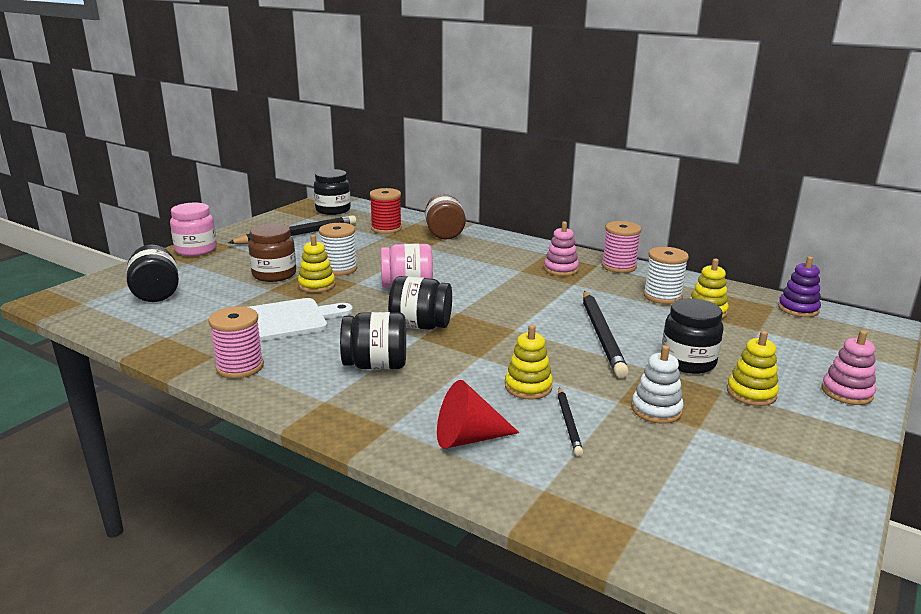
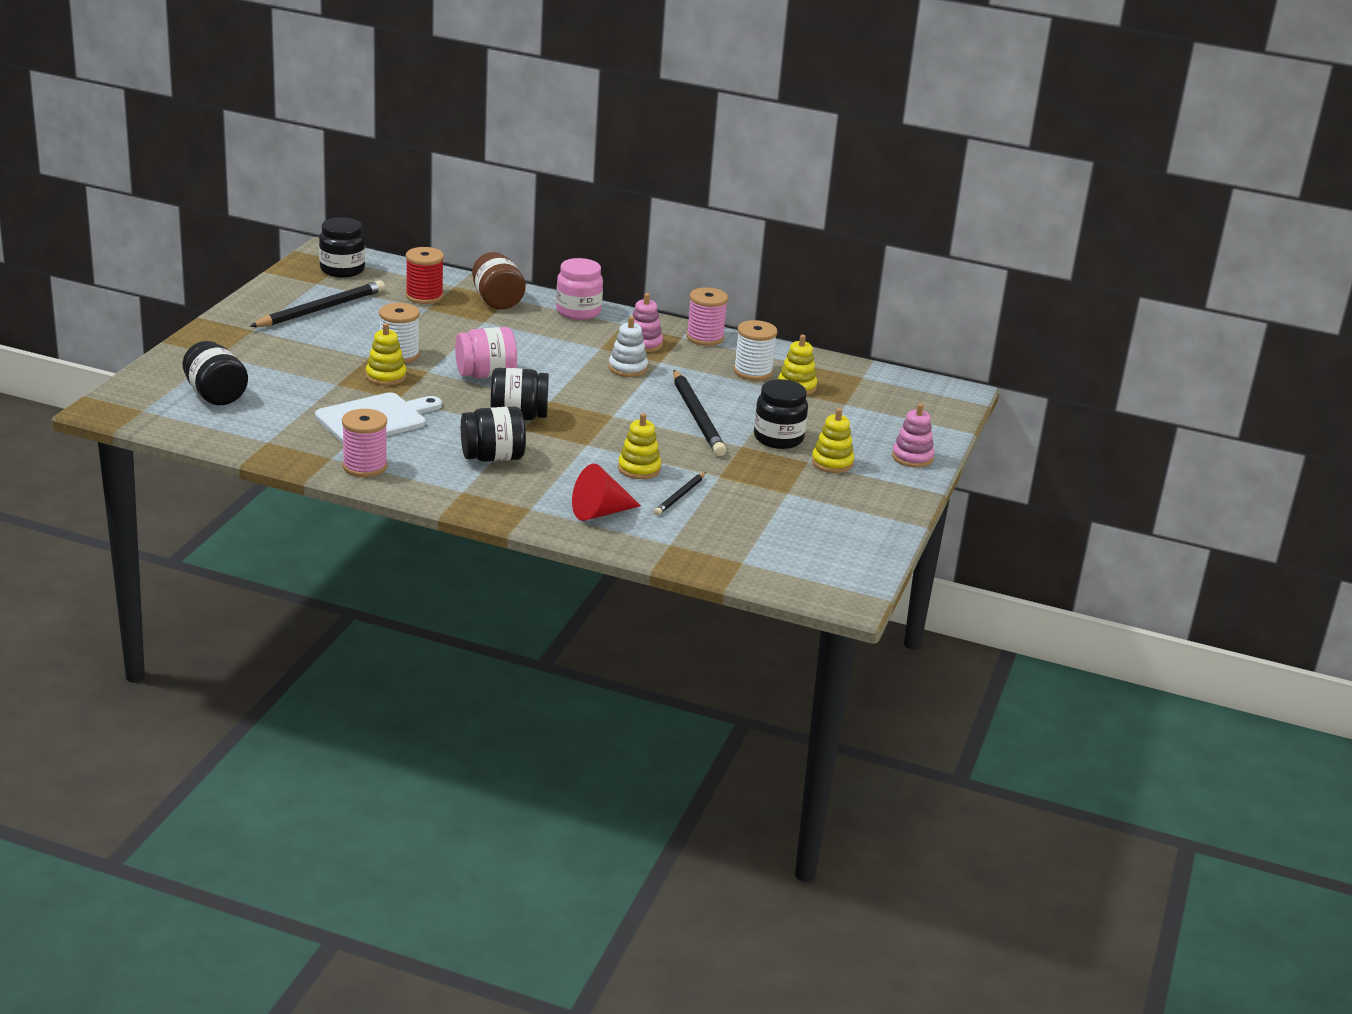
camera: 15 degrees left, 5 degrees up
(196, 250) = (214, 337): pink jar -> pink jar (578, 311)
(274, 274) = (330, 365): brown jar -> none
(568, 423) = (680, 496): black pencil -> black pencil turned 45 degrees clockwise
(656, 410) = (752, 481): white stacking toy -> white stacking toy (628, 368)
(798, 309) = (885, 379): purple stacking toy -> none

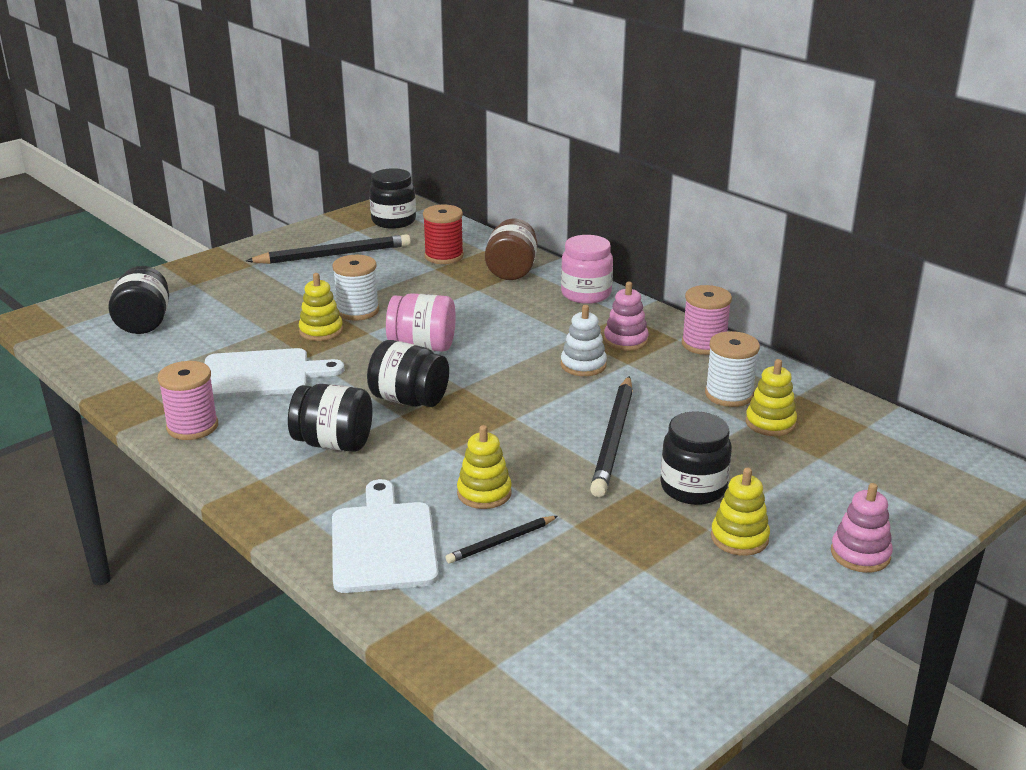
camera: 30 degrees right, 0 degrees up
(600, 512) = (383, 543): red cone -> white cutting board

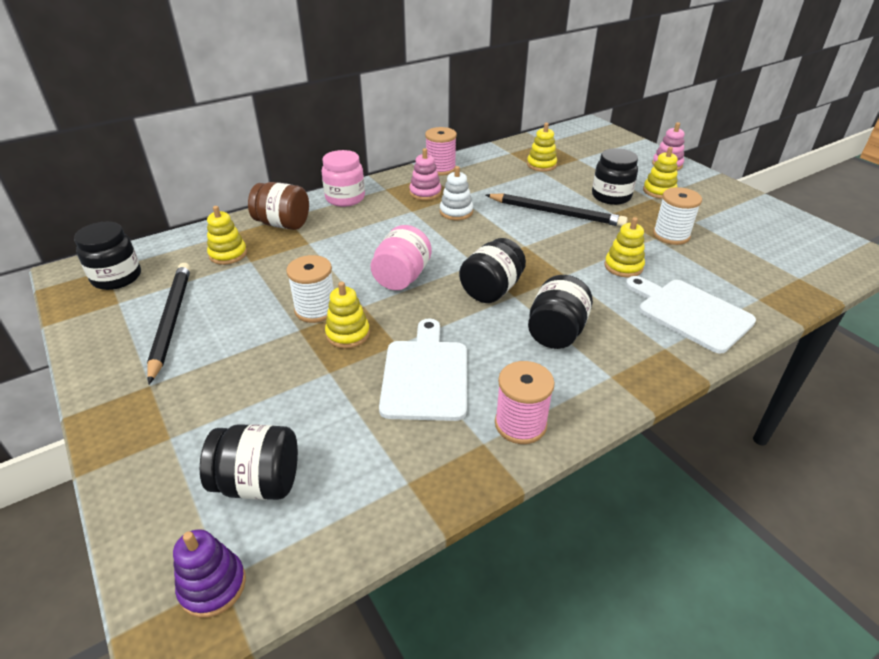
camera: 80 degrees left, 10 degrees up
(61, 324) = (212, 586): none -> purple stacking toy
(383, 543) = (690, 313): white cutting board -> white cutting board turned 45 degrees clockwise
(444, 256) = (228, 254): red spool -> yellow stacking toy
(501, 542) = (678, 265): black pencil -> none
(729, 395) = (507, 171): white spool -> white spool (671, 235)

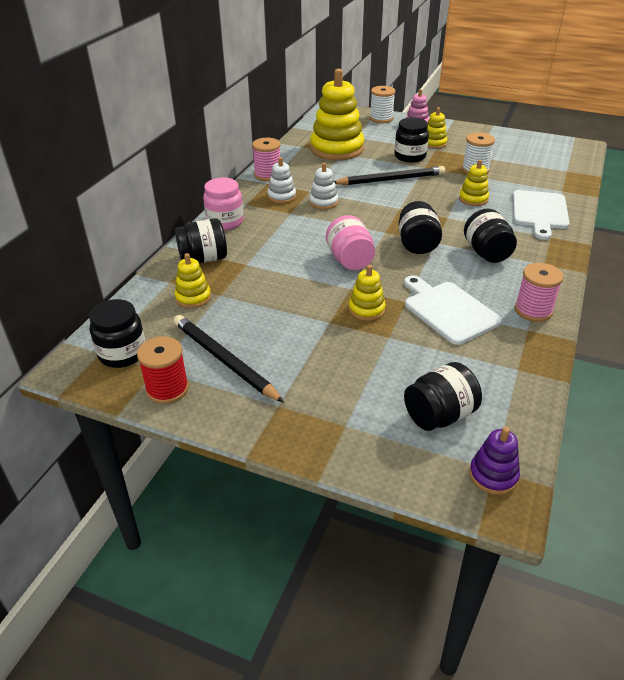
camera: 35 degrees left, 0 degrees up
(100, 323) = (167, 389): none -> red spool
(283, 224) = (203, 259): brown jar -> black jar
(316, 310) = (322, 305): white spool -> white spool (381, 119)
(425, 193) = (282, 196): pink stacking toy -> white stacking toy
(541, 165) = (337, 149): yellow stacking toy -> yellow stacking toy, size x2.11
(690, 313) = (539, 212): white cutting board -> white cutting board turned 90 degrees counterclockwise

